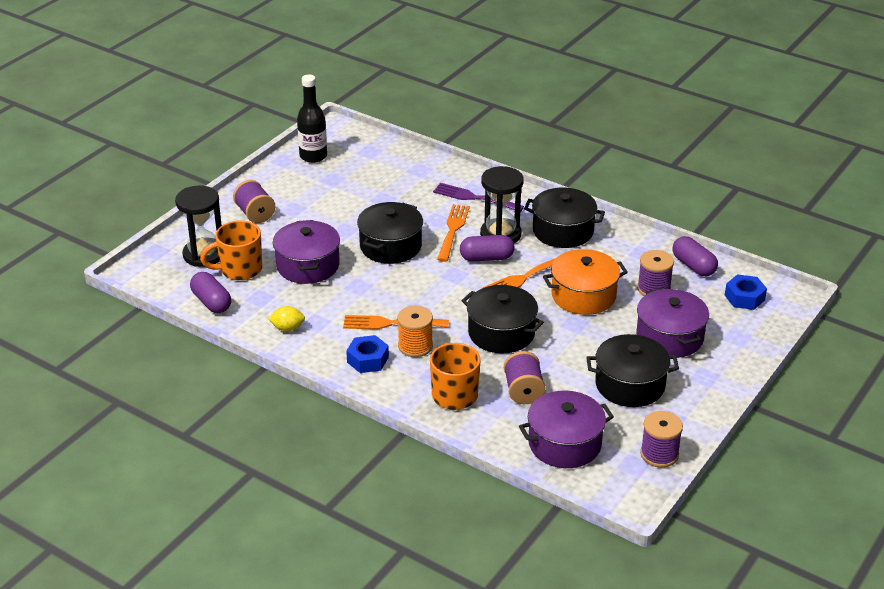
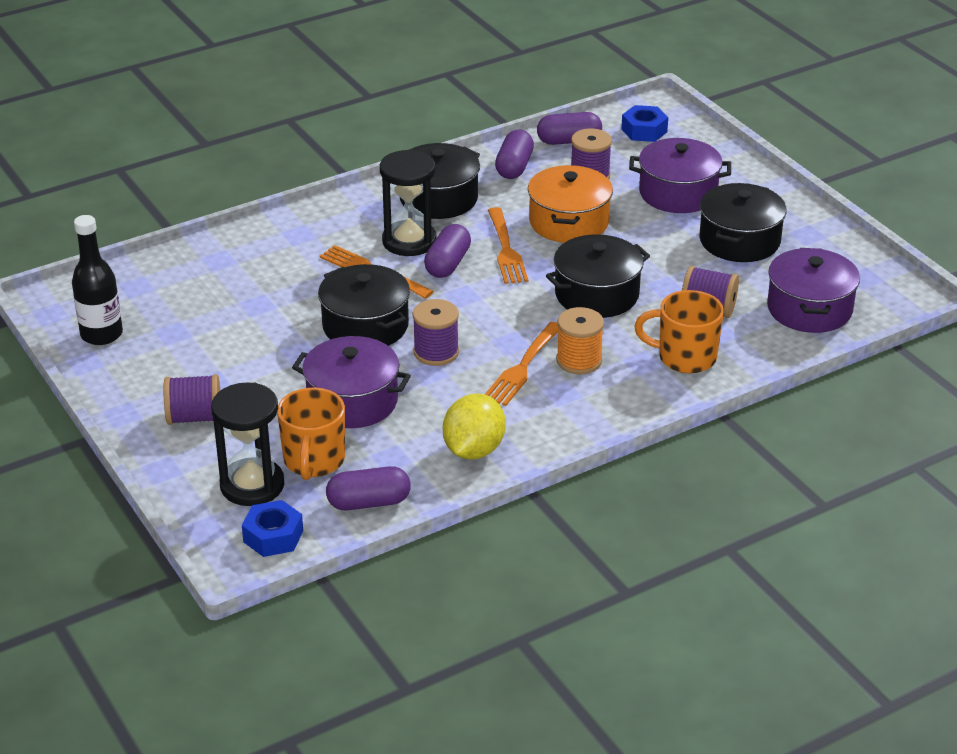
camera: 65 degrees left, 0 degrees up
(287, 328) = (473, 450): yellow lemon -> yellow lemon, size x1.72
(367, 360) = (580, 402): blue nut -> blue nut (273, 536)
(474, 198) = (318, 238): purple fork -> none
(634, 251) = (514, 167): none -> purple capsule
(659, 454) = (857, 257): purple spool -> purple spool (436, 352)

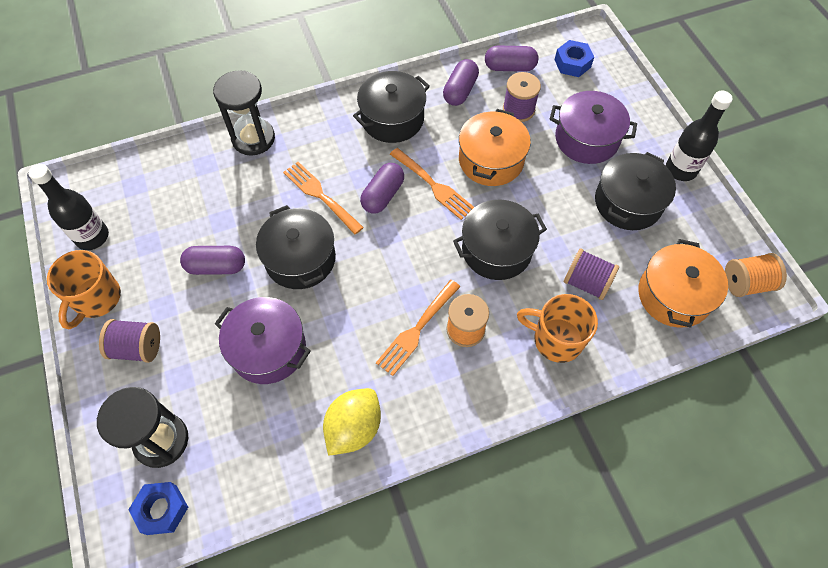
camera: 10 degrees right, 25 degrees up
(314, 461) = (219, 418): orange mug -> orange mug (96, 299)
(368, 502) = (251, 480): purple capsule -> purple capsule (216, 266)
(409, 241) = (358, 164): black hourglass -> black hourglass (253, 138)
(436, 352) = (350, 300): purple spool -> none
(506, 249) = (433, 185): orange fork -> orange fork turned 45 degrees counterclockwise
(794, 207) = (681, 169): none -> black bottle
(809, 309) = (674, 295): purple pot -> orange pot
(888, 291) = (746, 283): none -> orange spool

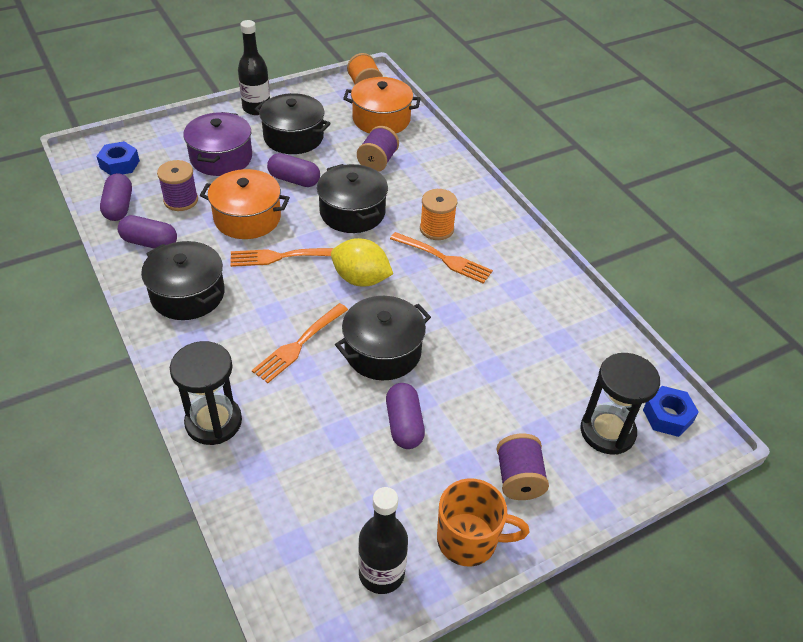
camera: 100 degrees left, 15 degrees down
(268, 349) = (490, 362): purple pot -> none
(354, 428) = (546, 292): yellow lemon -> yellow lemon (361, 279)
(383, 195) = (295, 294): purple capsule -> purple capsule (294, 180)
(433, 185) = (280, 257): orange fork -> orange fork turned 135 degrees counterclockwise
(556, 339) = (434, 178): orange mug -> none

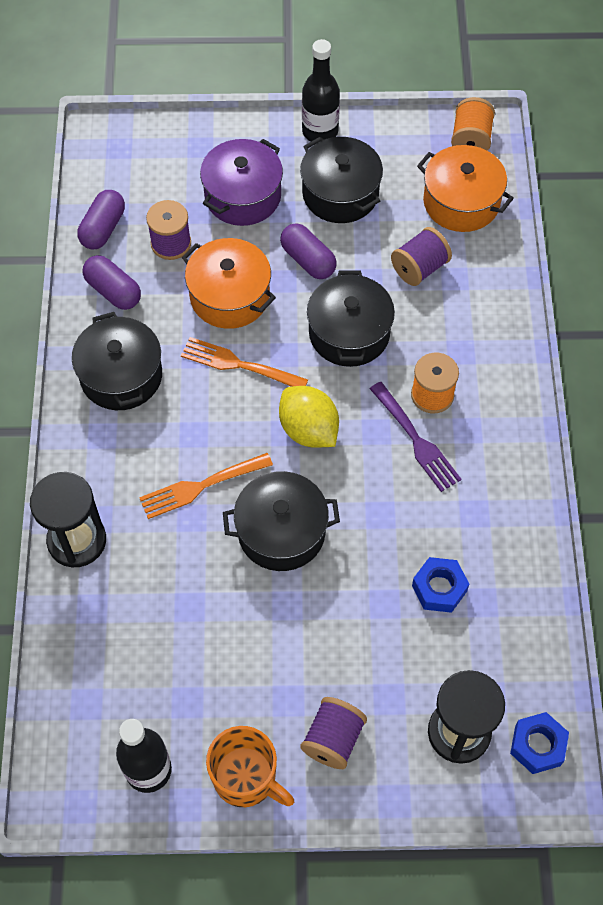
camera: 30 degrees right, 15 degrees up
(119, 164) = (129, 166): blue nut -> blue nut (439, 588)
(404, 425) = (255, 627): purple capsule -> none
(444, 259) = (416, 440): orange fork -> purple fork

